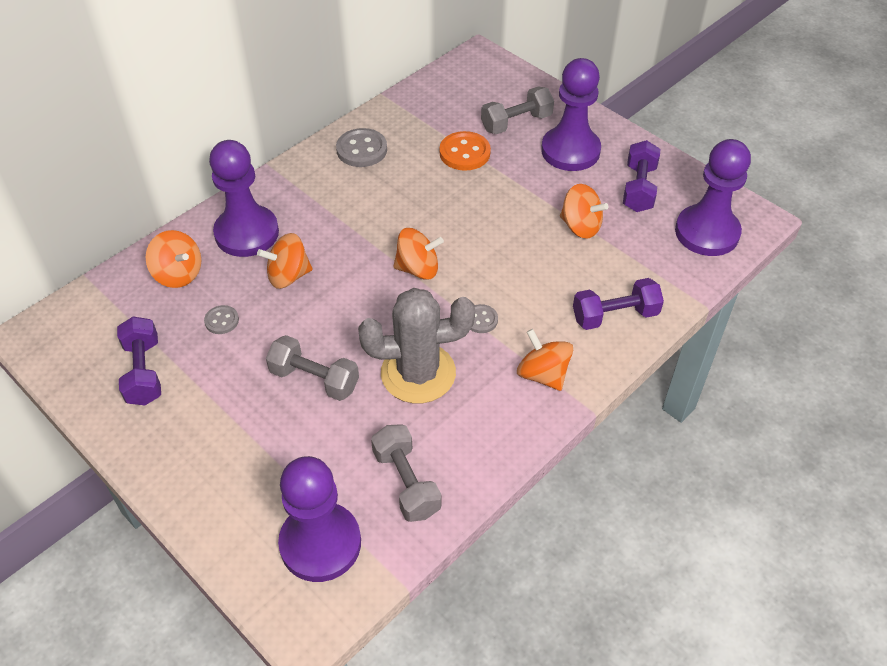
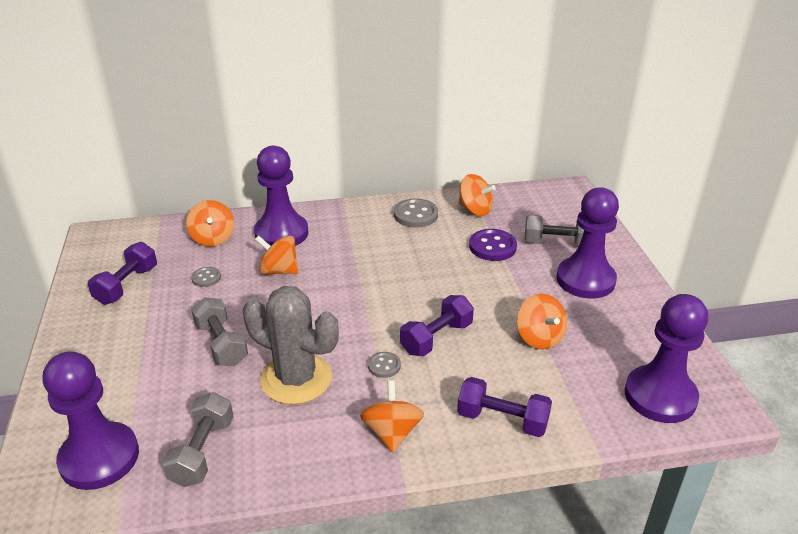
camera: 35 degrees right, 15 degrees down
(418, 269) = (374, 307): orange spinning top -> orange spinning top (475, 210)
(464, 153) = (492, 247): orange button -> purple button
(639, 188) = (623, 332): purple dumbbell -> purple dumbbell (436, 338)

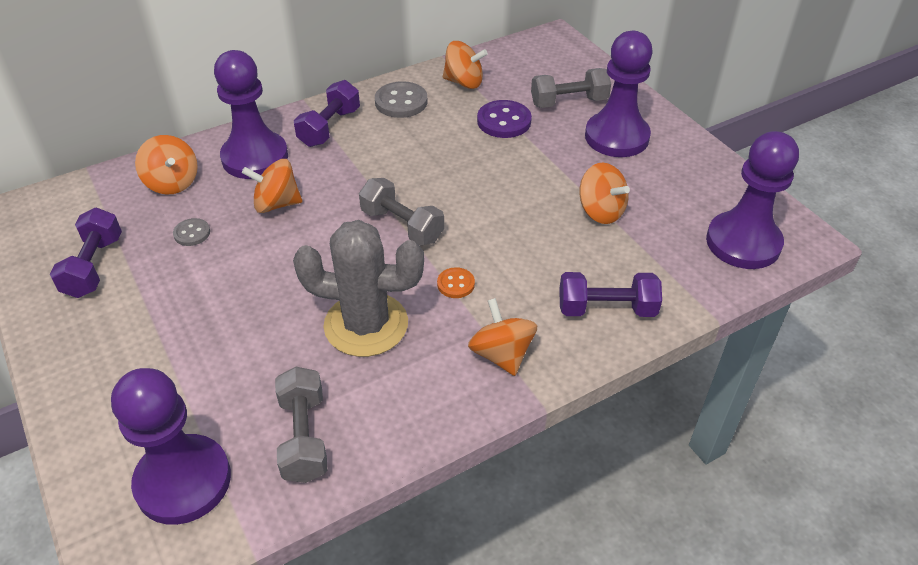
camera: 20 degrees left, 10 degrees up
(221, 344) = (256, 308): grey dumbbell -> grey dumbbell (402, 225)
(384, 366) = (455, 284): grey button -> orange button
(436, 338) = (496, 239): purple dumbbell -> purple dumbbell (330, 127)

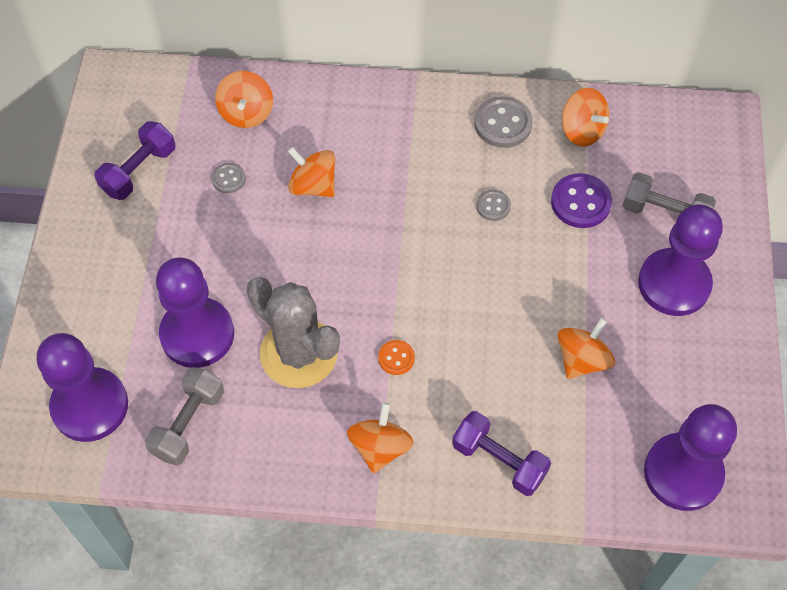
camera: 35 degrees right, 15 degrees up
(255, 158) = (329, 122): purple pawn -> purple pawn (197, 334)
(330, 127) = (416, 121): purple dumbbell -> none
(402, 225) = (398, 271): grey dumbbell -> none
(440, 151) = (493, 206): none -> grey button
(600, 211) = (582, 359): orange spinning top -> orange spinning top turned 135 degrees counterclockwise

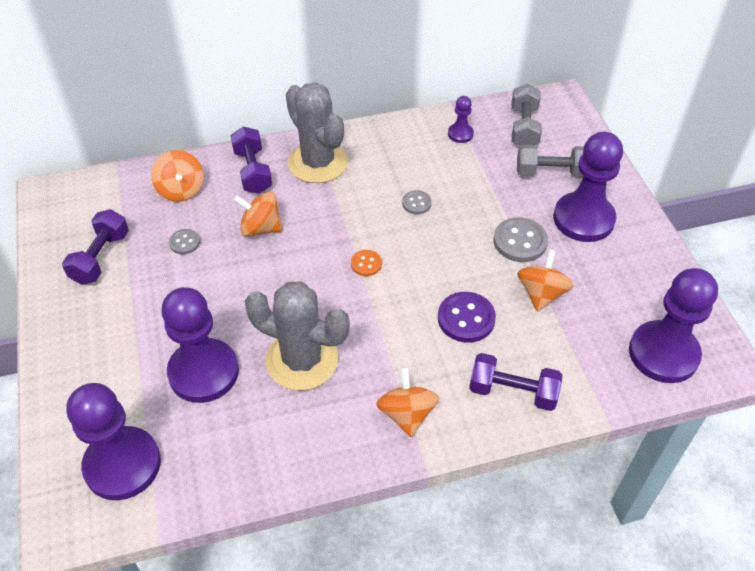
camera: 20 degrees left, 10 degrees down
(188, 424) = (224, 450): grey dumbbell -> grey dumbbell (524, 127)
(330, 112) = (252, 171): none -> purple dumbbell
(396, 358) = (389, 338): orange button -> orange button (366, 264)
(405, 121) = (318, 163): none -> grey cactus
(503, 124) = (397, 145): grey button -> grey button (520, 241)
(580, 202) = (484, 182): purple button -> purple button (466, 318)
(582, 131) = (460, 134): orange spinning top -> purple pawn

